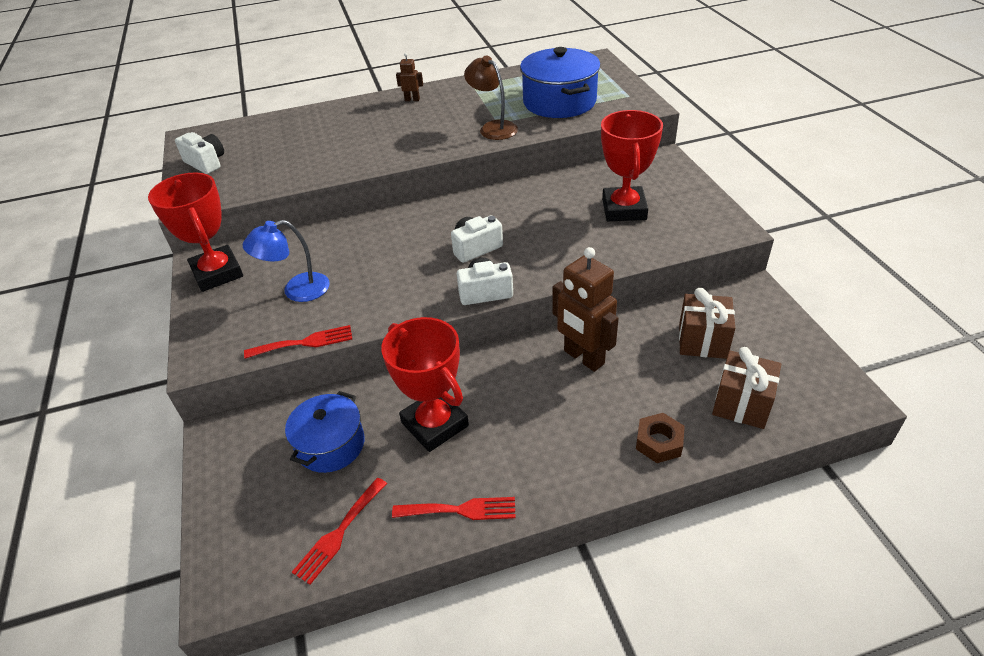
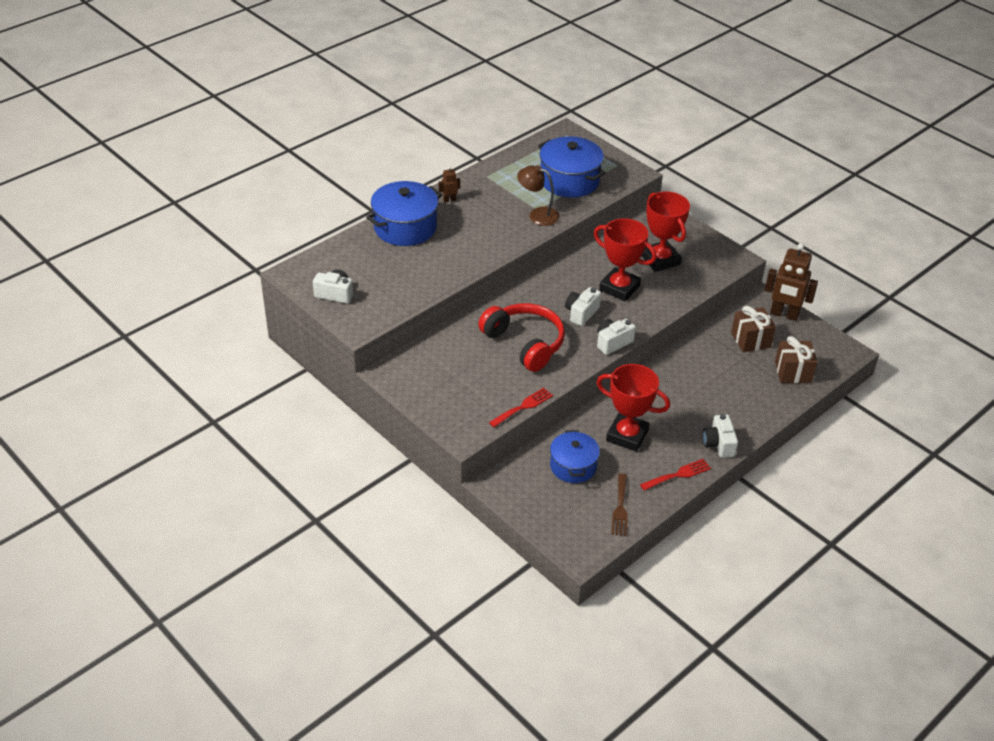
camera: 30 degrees left, 0 degrees up
(217, 273) = (410, 378): red trophy -> red trophy (619, 288)
(297, 290) = (483, 375): blue lamp -> none
(339, 533) = (620, 508): red fork -> brown fork
(342, 116) = (405, 227): none -> blue pot
(379, 266) = (525, 343): none -> red headphones
(555, 481) = (718, 444): none -> white camera
(583, 358) = (687, 370): brown robot -> brown robot (784, 314)
(659, 442) = (761, 406): brown nut -> none

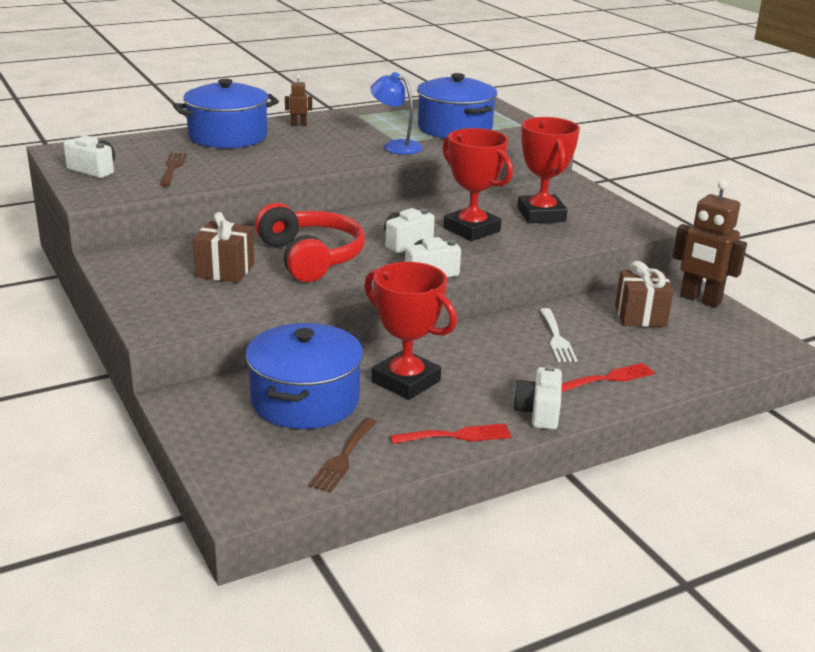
camera: 15 degrees right, 15 degrees down
(391, 279) = (172, 168): none -> brown fork
(523, 407) = (261, 312): red fork -> red fork (609, 378)
(538, 215) = (396, 146): brown lamp -> blue lamp
(573, 466) = (305, 400): blue pot -> blue pot, size x1.53
(705, 374) = (557, 338): none -> white fork
(793, 372) = (689, 355): brown gift -> brown gift (225, 270)

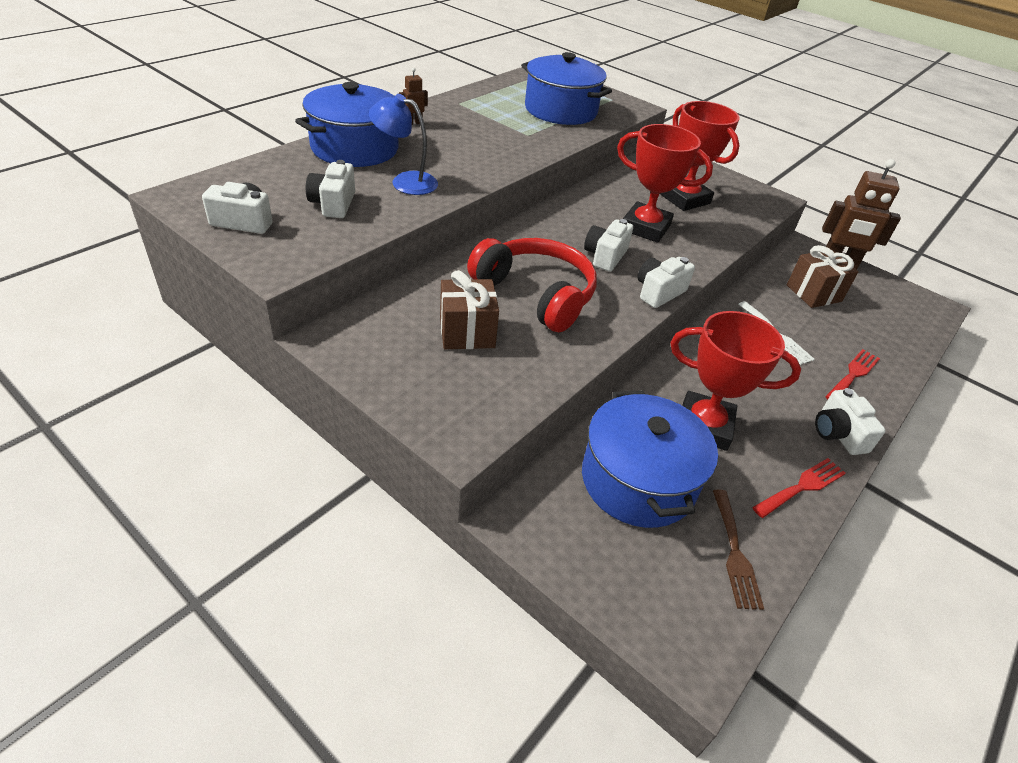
camera: 25 degrees left, 15 degrees up
(172, 168) = (333, 204): brown fork -> white camera
(396, 146) = (530, 140): blue lamp -> blue lamp (405, 181)

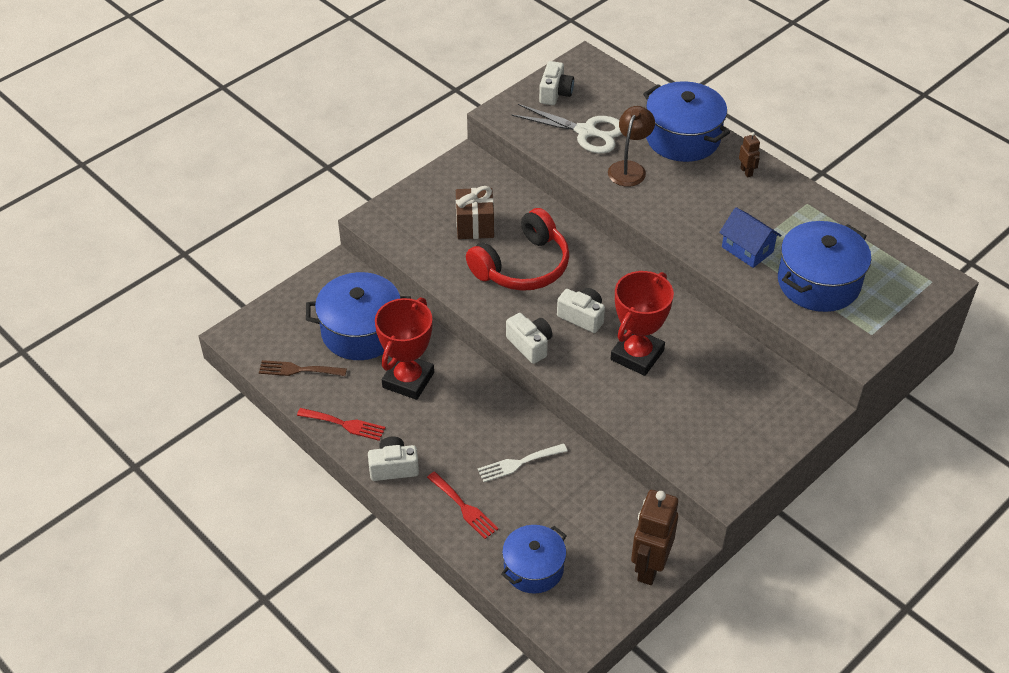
camera: 100 degrees right, 5 degrees up
(333, 204) = (586, 132): white camera -> white scissors
(405, 181) = (629, 168): blue lamp -> brown lamp
(526, 134) = (747, 249): none -> blue house
(684, 199) = (703, 400): red trophy -> none
(802, 486) = (345, 424): red fork -> red fork turned 45 degrees counterclockwise
(813, 293) = (590, 520): brown gift -> none
(887, 328) = (533, 568): none -> blue pot

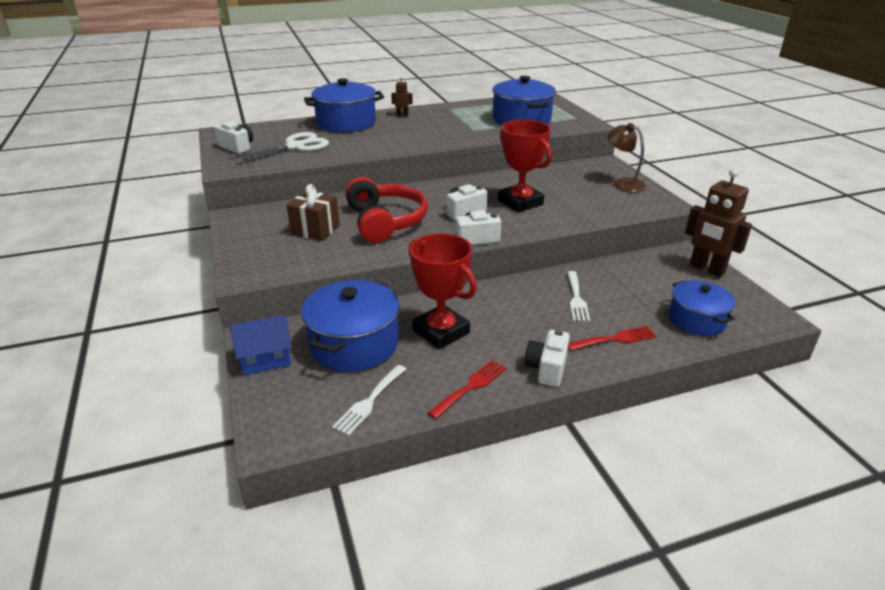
camera: 65 degrees left, 15 degrees down
(298, 370) = (369, 402): brown fork -> white fork
(629, 168) = (353, 143): brown lamp -> brown lamp (623, 183)
(747, 249) = (473, 129): blue house -> blue house (265, 359)

